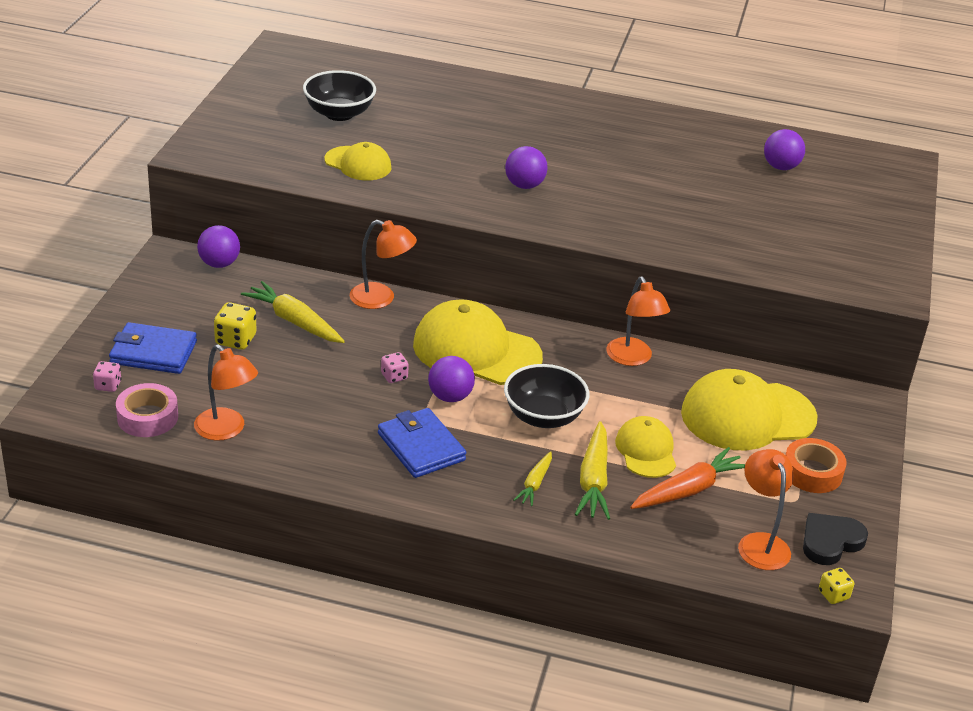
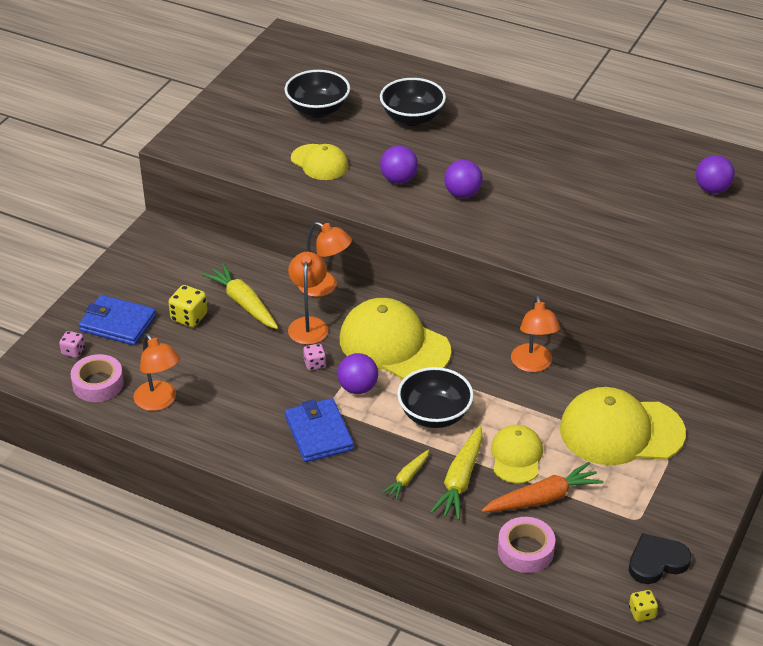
camera: 15 degrees right, 5 degrees up
(219, 264) = (194, 242): purple ball -> purple ball (398, 179)
(445, 117) = (412, 118): none -> black bowl
(688, 544) = (525, 550): none -> pink tape
(760, 543) = (591, 556): orange lamp -> orange lamp (308, 324)
(812, 472) = (662, 493): orange tape -> none

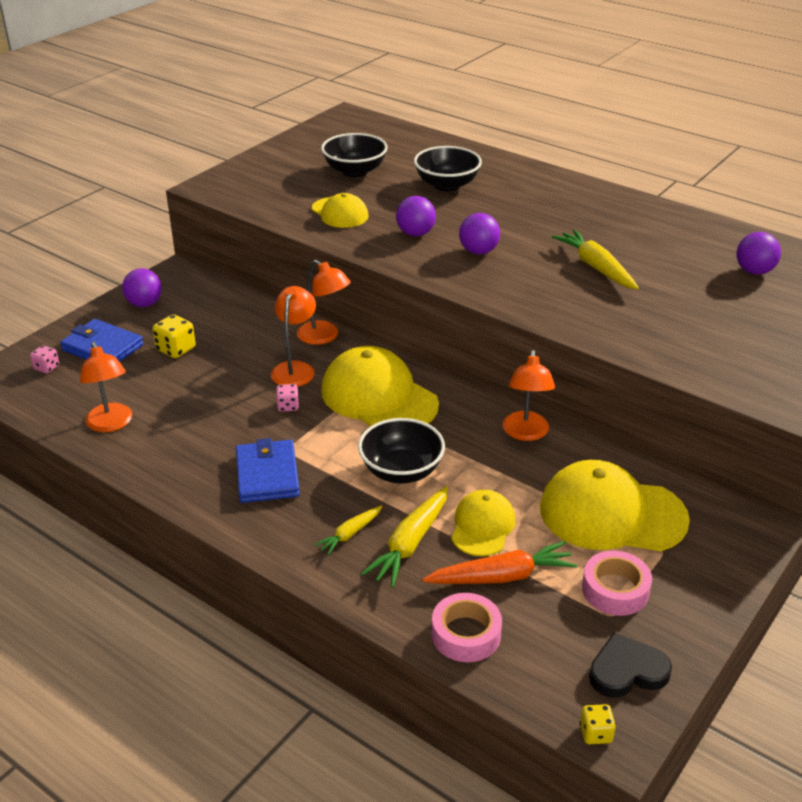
camera: 10 degrees right, 5 degrees down
(98, 384) = (57, 400): pink tape -> pink tape (615, 590)
(243, 303) = (236, 343): yellow carrot -> yellow carrot (596, 267)
(358, 388) = (326, 434): purple ball -> purple ball (144, 304)

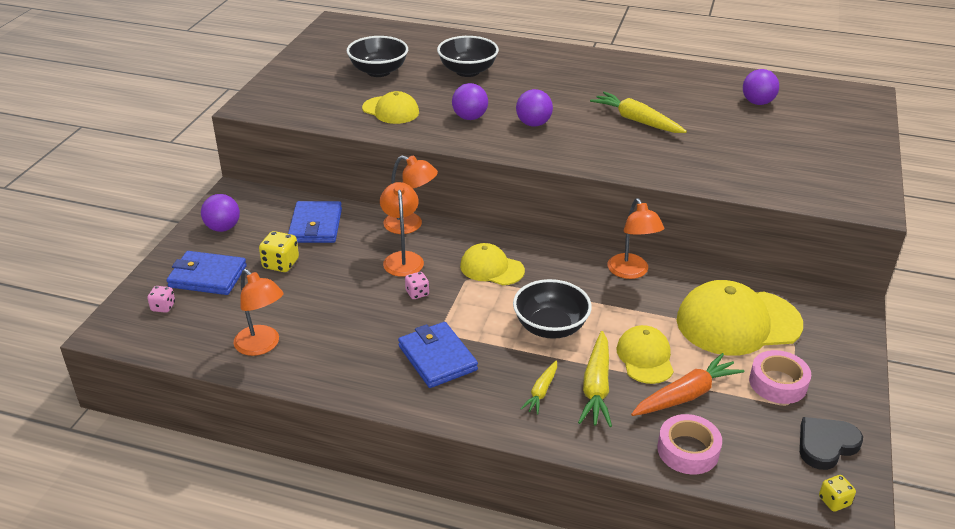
camera: 20 degrees left, 0 degrees up
(231, 319) = (315, 226): none -> blue wallet
(379, 397) = (491, 268): yellow cap -> yellow cap, size x0.57

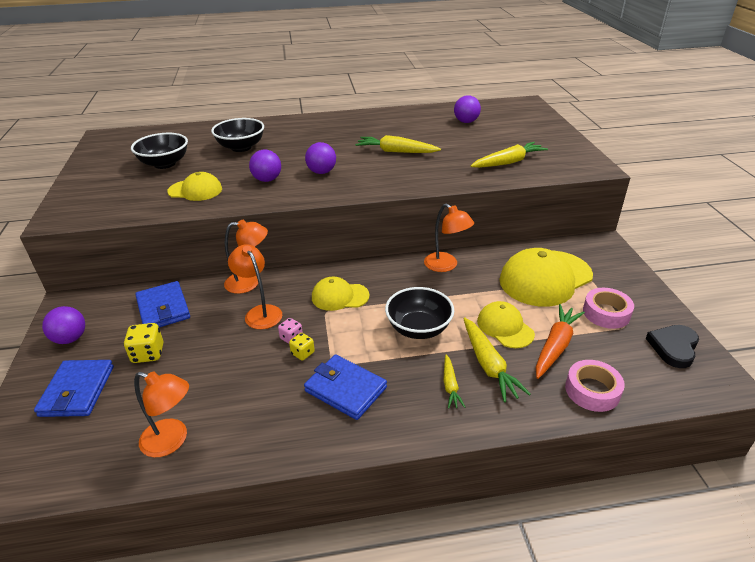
camera: 25 degrees left, 0 degrees up
(163, 307) = (41, 440): pink dice -> none
(208, 276) = (77, 391): blue wallet -> blue wallet turned 75 degrees counterclockwise
(762, 170) = (508, 162): none -> yellow carrot
(834, 501) = (715, 389): yellow dice -> yellow dice (302, 353)

